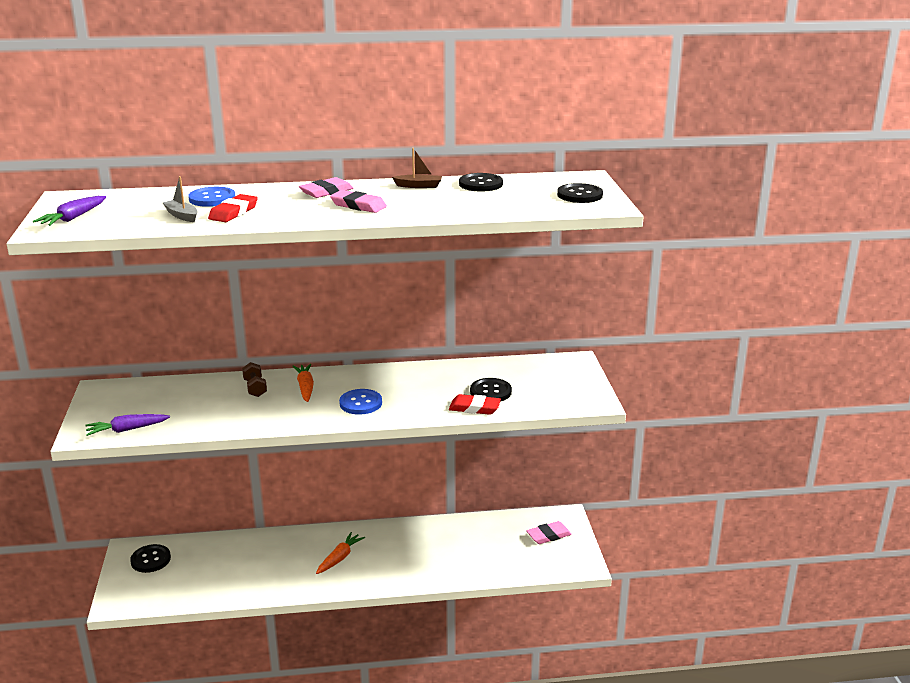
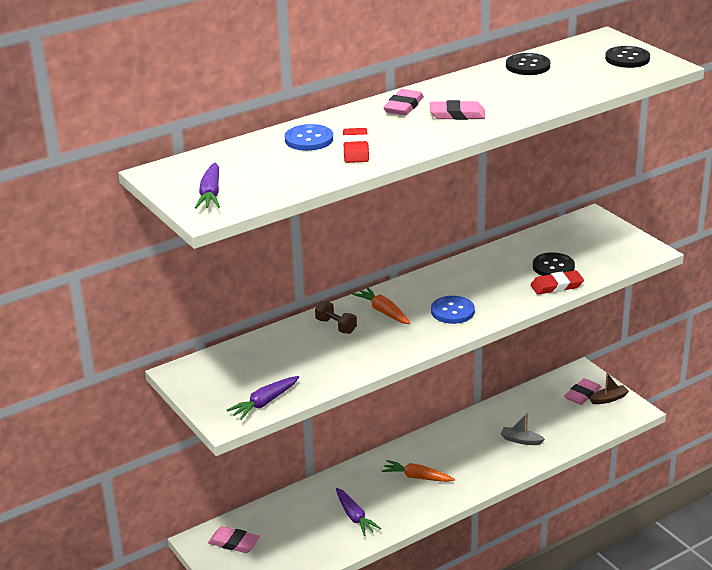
camera: 25 degrees left, 5 degrees up
(150, 560) = (234, 542): black button -> pink eraser
(182, 216) = (313, 165): grey boat -> grey boat (521, 440)
(259, 573) = (354, 517): none -> purple carrot
(340, 558) = (417, 477): orange carrot -> orange carrot turned 75 degrees counterclockwise
(419, 186) = (477, 80): brown boat -> brown boat (609, 399)

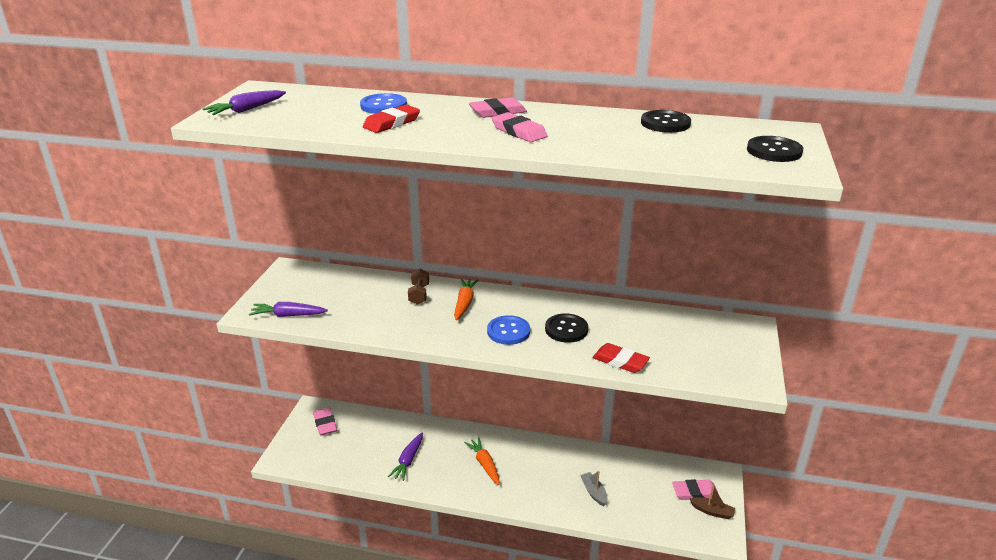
camera: 45 degrees right, 0 degrees up
(553, 267) = (645, 345): black button -> black button (566, 329)

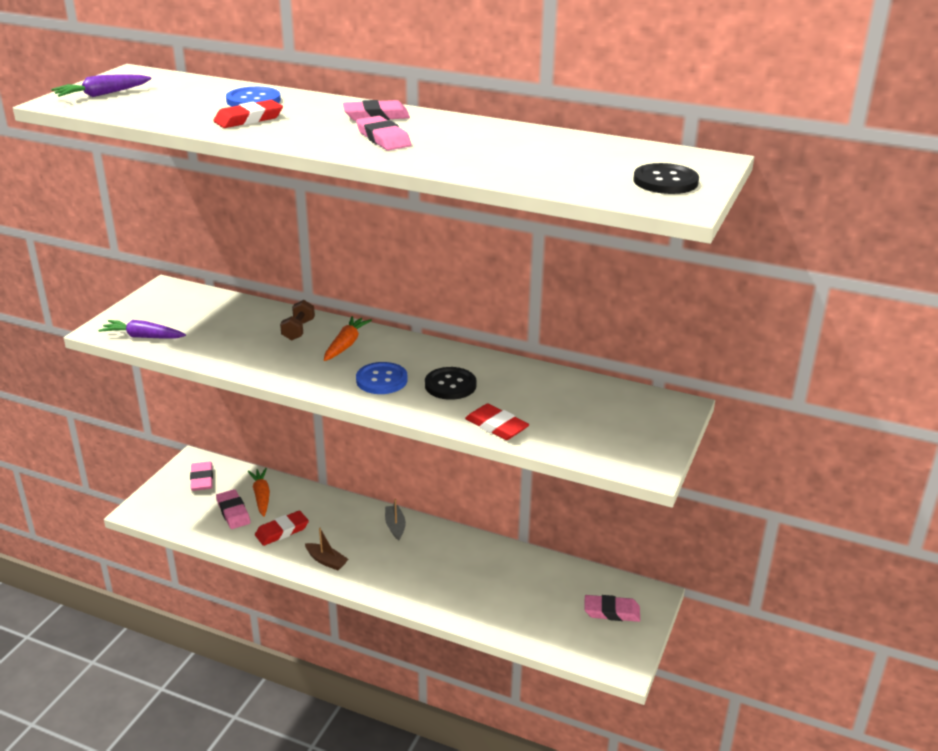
camera: 10 degrees right, 0 degrees up
(361, 450) = (233, 512): none -> pink eraser
(408, 461) = (282, 531): purple carrot -> red eraser
(484, 464) = (369, 546): orange carrot -> orange carrot (261, 496)
(594, 492) = (487, 594): grey boat -> grey boat (395, 526)
(665, 123) = (562, 142): black button -> none
(712, 511) = (624, 636): brown boat -> brown boat (326, 561)

